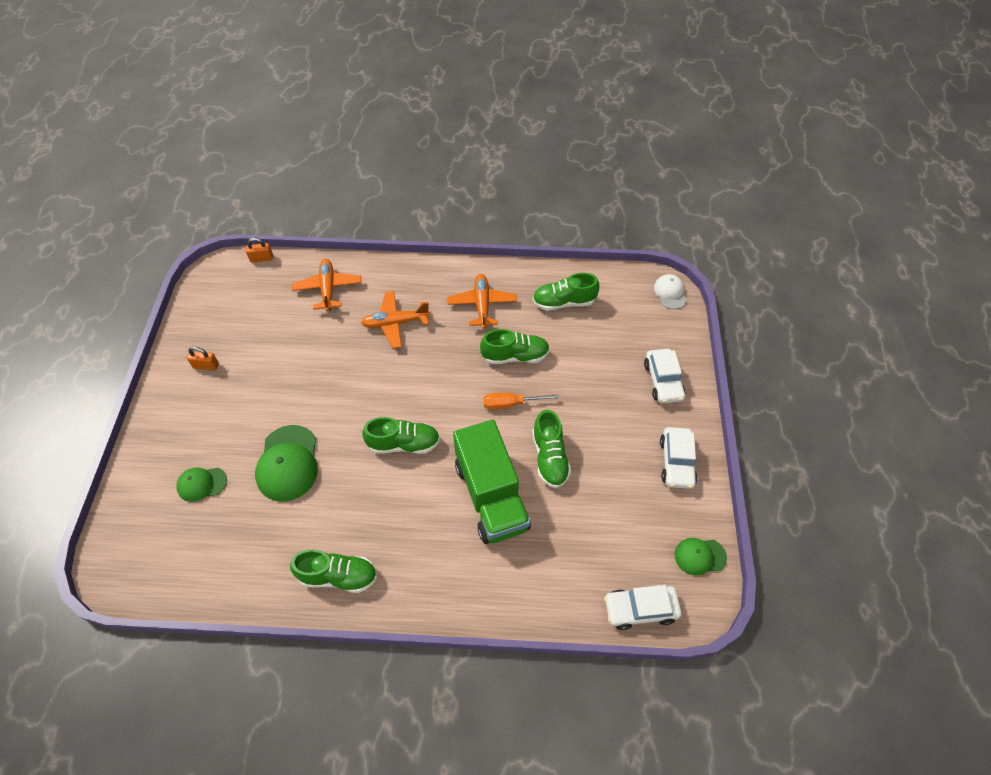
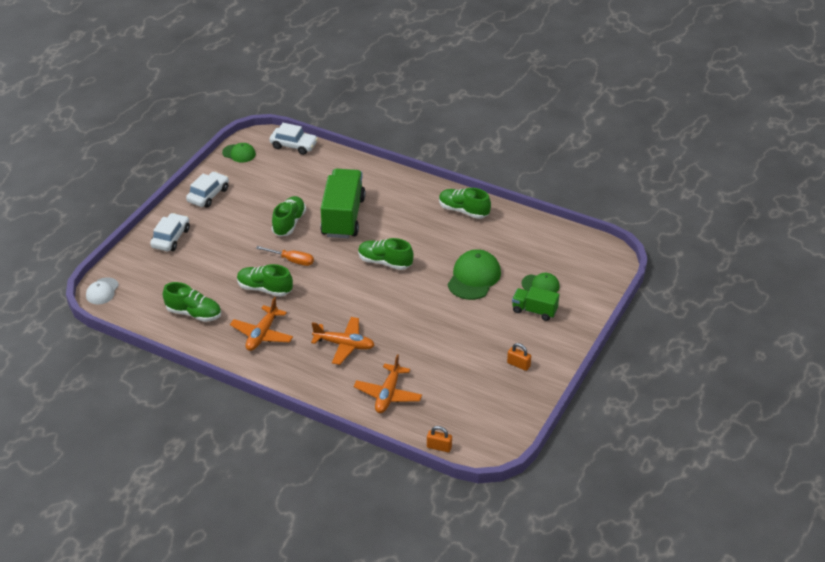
camera: 155 degrees left, 15 degrees down
(202, 442) = (534, 311): none -> green truck

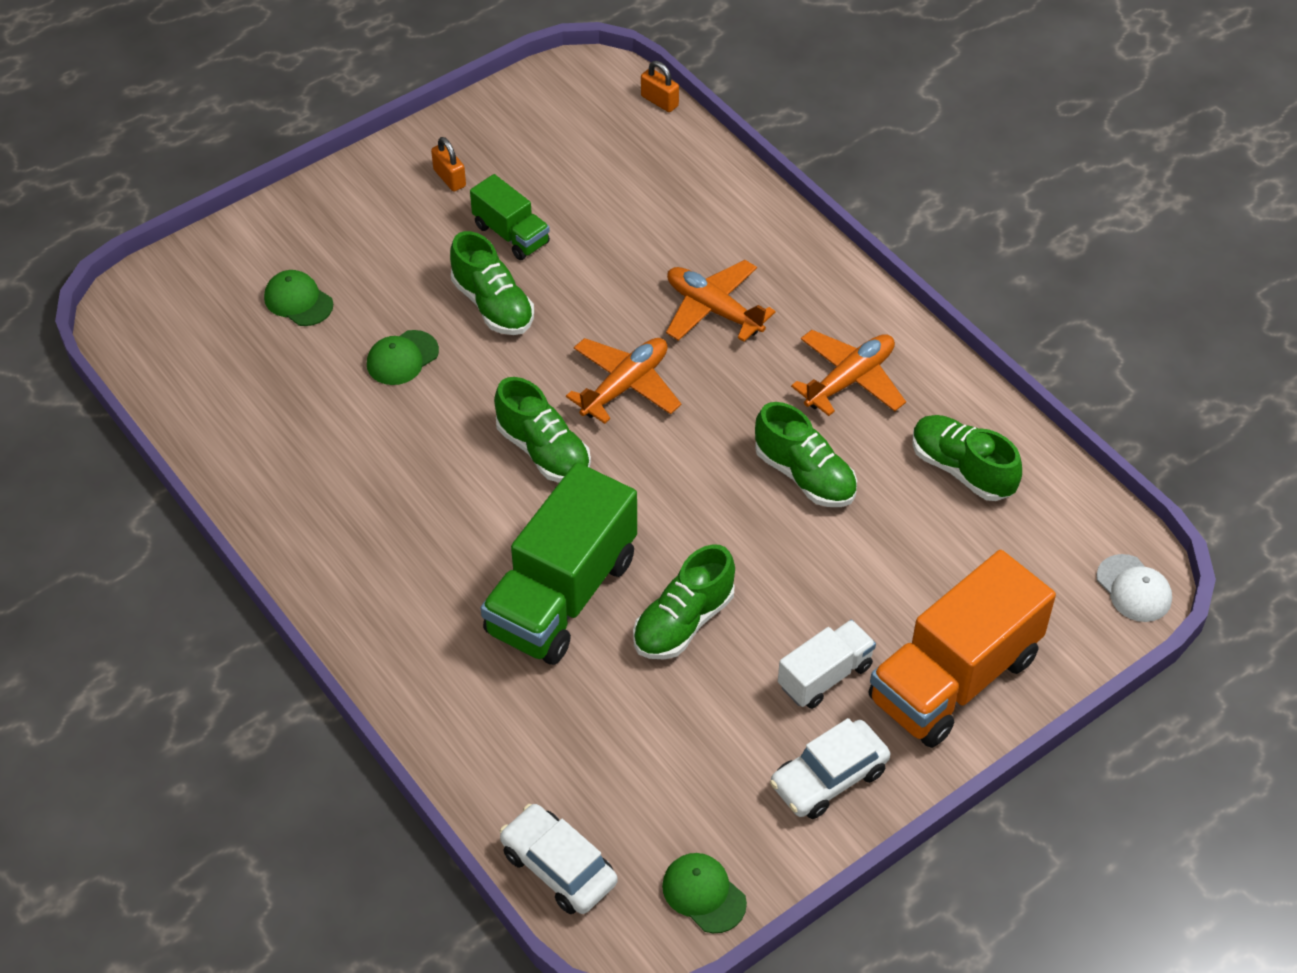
camera: 155 degrees left, 10 degrees up
(102, 291) = (1134, 588): white cap -> white cap turned 105 degrees clockwise
(171, 238) = (954, 678): white car -> orange truck
(223, 223) = (825, 676): none -> white truck
(292, 260) = (722, 522): orange screwdriver -> none
(388, 394) = (689, 201): orange plane -> orange plane (625, 386)
(463, 211) = (309, 516): green shoe -> green shoe (493, 305)
(474, 277) = (402, 358): green cap -> green cap, size x0.58
(534, 311) = (349, 258): green truck -> green truck (511, 234)

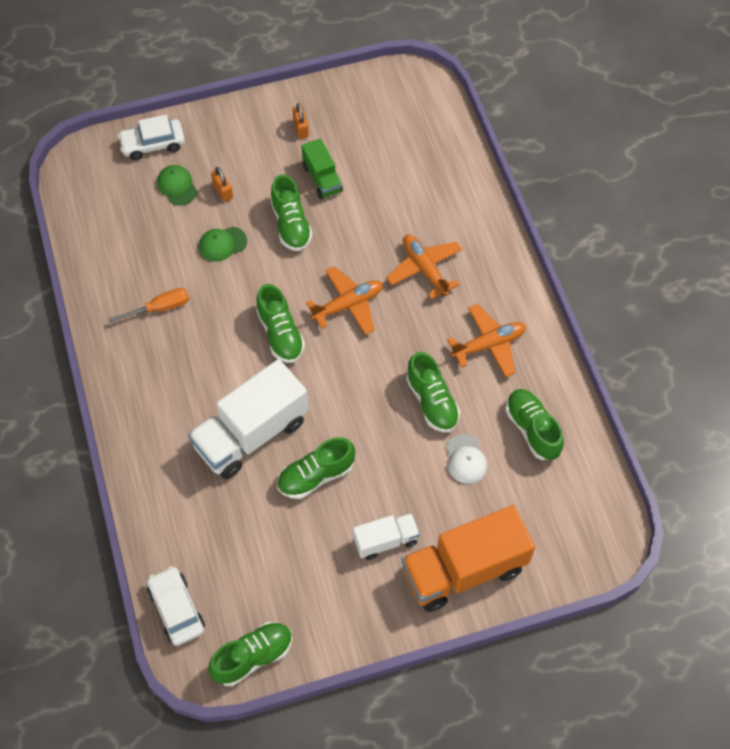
camera: 20 degrees right, 10 degrees up
(346, 468) = (160, 308): none -> orange screwdriver
(562, 595) = (251, 433): green truck -> white truck
(659, 101) = (453, 111): orange padlock -> orange padlock (223, 191)
(704, 894) = (253, 656): green cap -> green shoe
(829, 778) = (359, 608): white car -> white car (153, 144)
(1134, 588) = (605, 548): white cap -> white cap (465, 459)

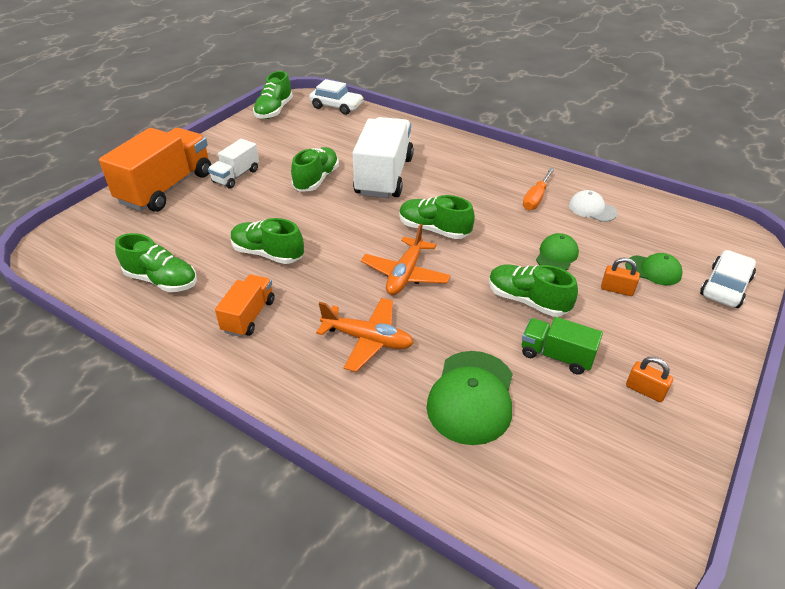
camera: 140 degrees right, 20 degrees down
(400, 190) = (471, 397): none -> green cap
(465, 459) = (209, 237): white cap -> white cap (592, 209)
(488, 345) = (249, 316): orange plane -> orange truck

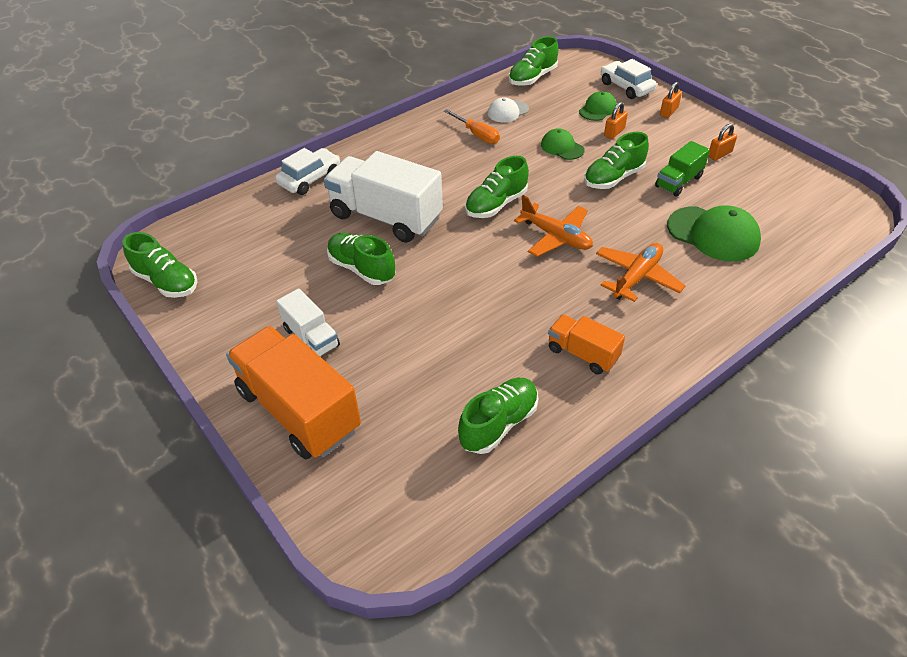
camera: 70 degrees left, 5 degrees up
(268, 254) = (485, 327): green shoe -> green shoe (532, 78)
(336, 106) = (202, 224): white car -> white car (310, 179)
(703, 331) = (668, 112): none -> orange padlock

